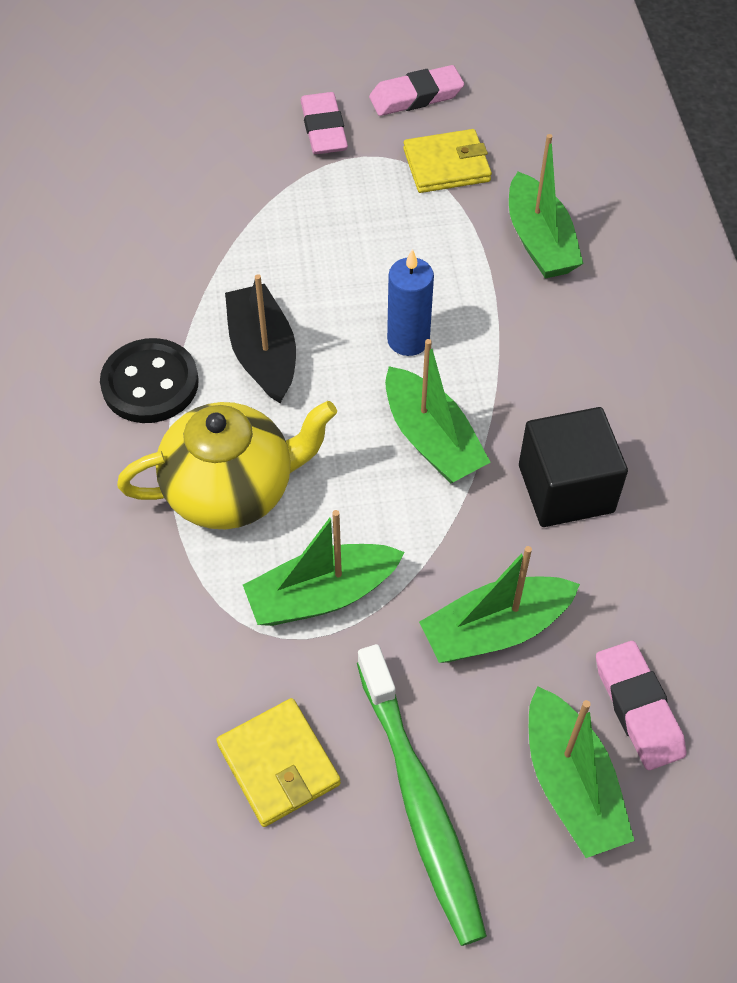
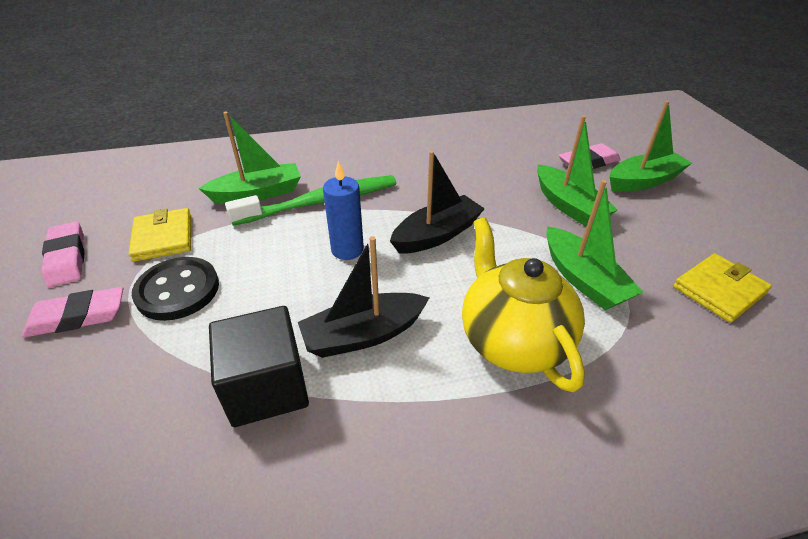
camera: 95 degrees left, 15 degrees down
(150, 383) = (406, 422): black button -> black button (178, 290)
(420, 802) = (694, 229): green toothbrush -> green toothbrush (321, 202)
(432, 439) = (437, 235): green boat -> black boat
(566, 488) = (461, 183): black cube -> black cube (267, 387)

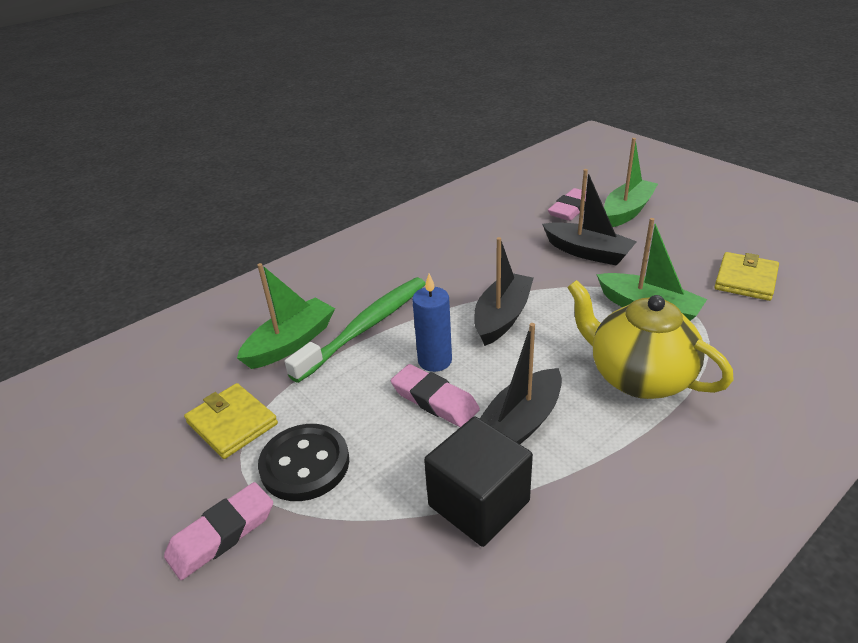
camera: 25 degrees left, 5 degrees down
(67, 258) = (139, 487): pink eraser -> pink eraser (434, 400)
(568, 206) = (587, 252): green boat -> black boat

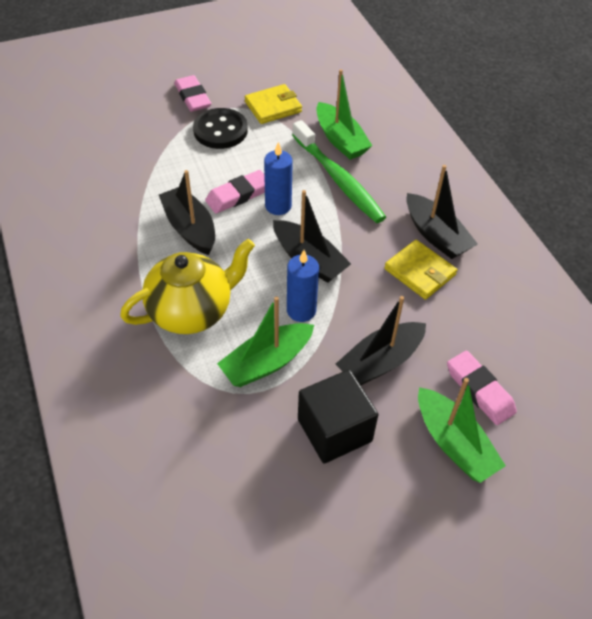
camera: 105 degrees right, 15 degrees up
(418, 253) = (436, 235): none -> black boat
(479, 503) = (145, 191): black cube -> black cube (334, 430)
(571, 305) = (301, 310): none -> blue candle
(745, 279) = (268, 471): yellow wallet -> yellow wallet (420, 272)

